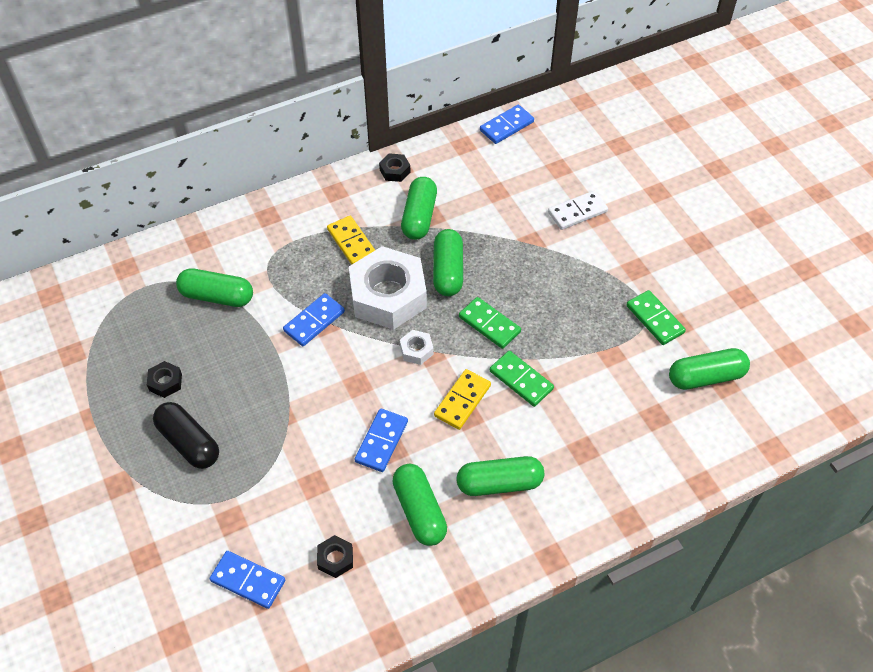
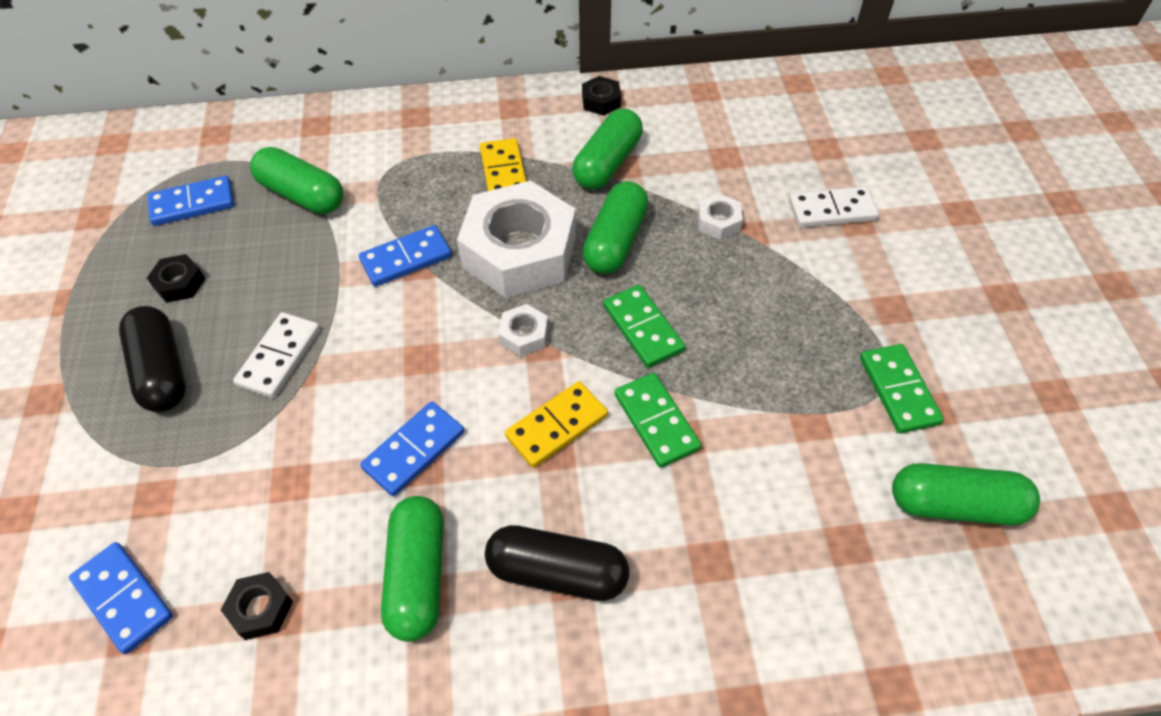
camera: 20 degrees right, 0 degrees up
(263, 410) = (279, 357): none -> white domino
(499, 483) = (557, 572): green capsule -> black capsule
(506, 126) = (773, 81): blue domino -> blue domino (192, 204)
(509, 239) = (718, 222): none -> white nut

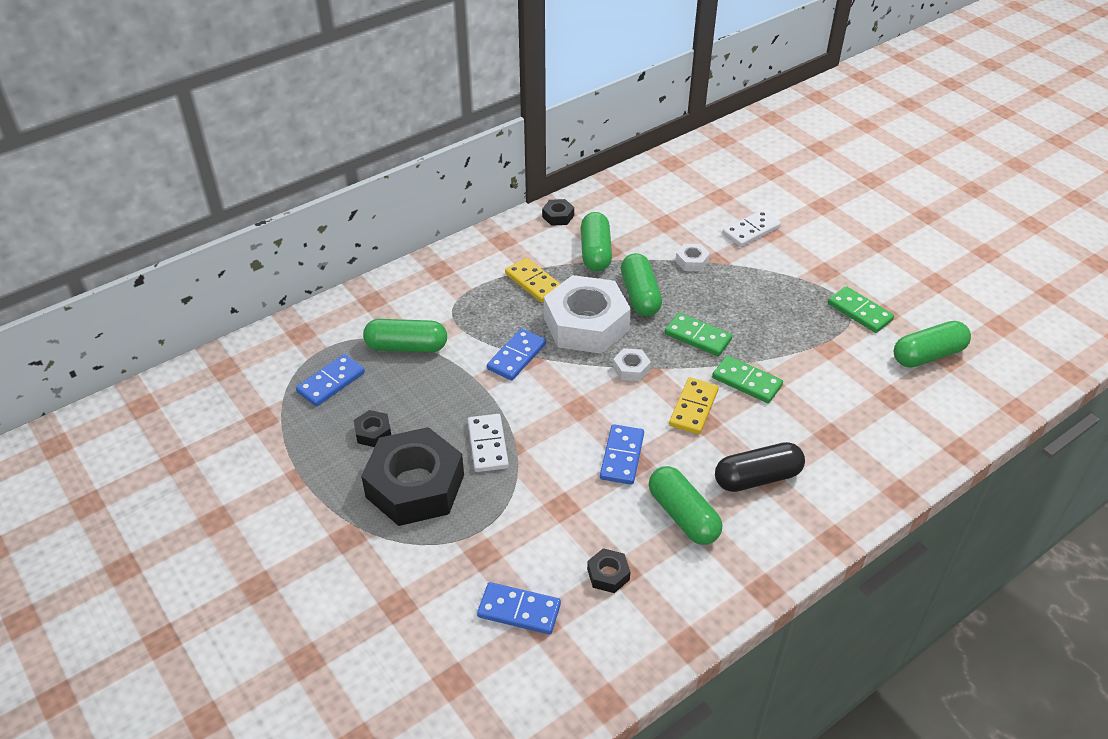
camera: 30 degrees left, 10 degrees down
(162, 370) = (415, 486): black capsule -> black nut

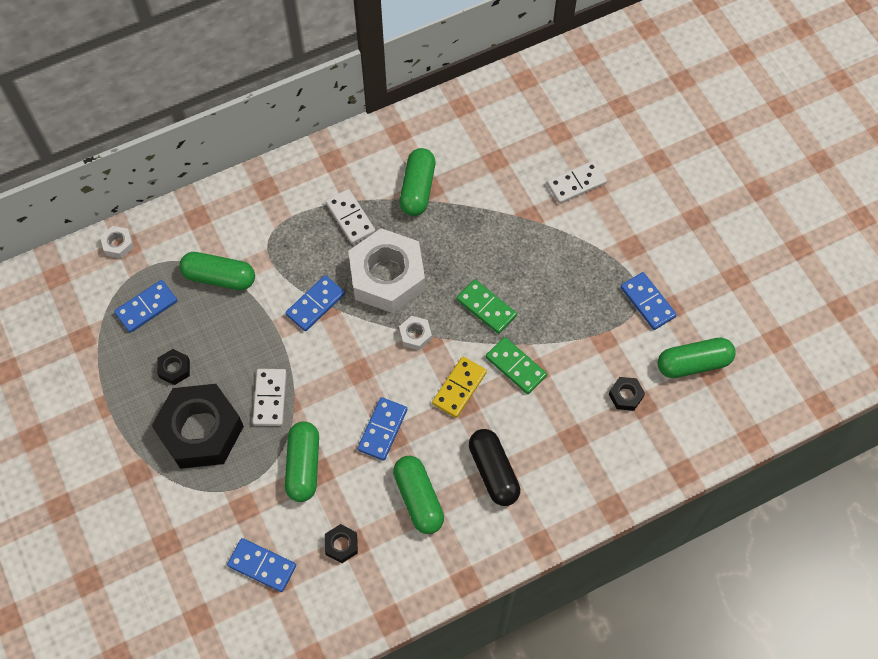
camera: 10 degrees right, 20 degrees up
(533, 282) = (350, 218): yellow domino -> white domino
(558, 216) = (392, 136): black nut -> black nut (625, 395)
(640, 295) = (446, 249): green capsule -> green capsule (303, 466)
(692, 261) = (507, 214): white nut -> white nut (118, 244)
(757, 478) = (493, 471): black capsule -> black capsule turned 75 degrees clockwise
(859, 312) = (647, 302): green domino -> blue domino

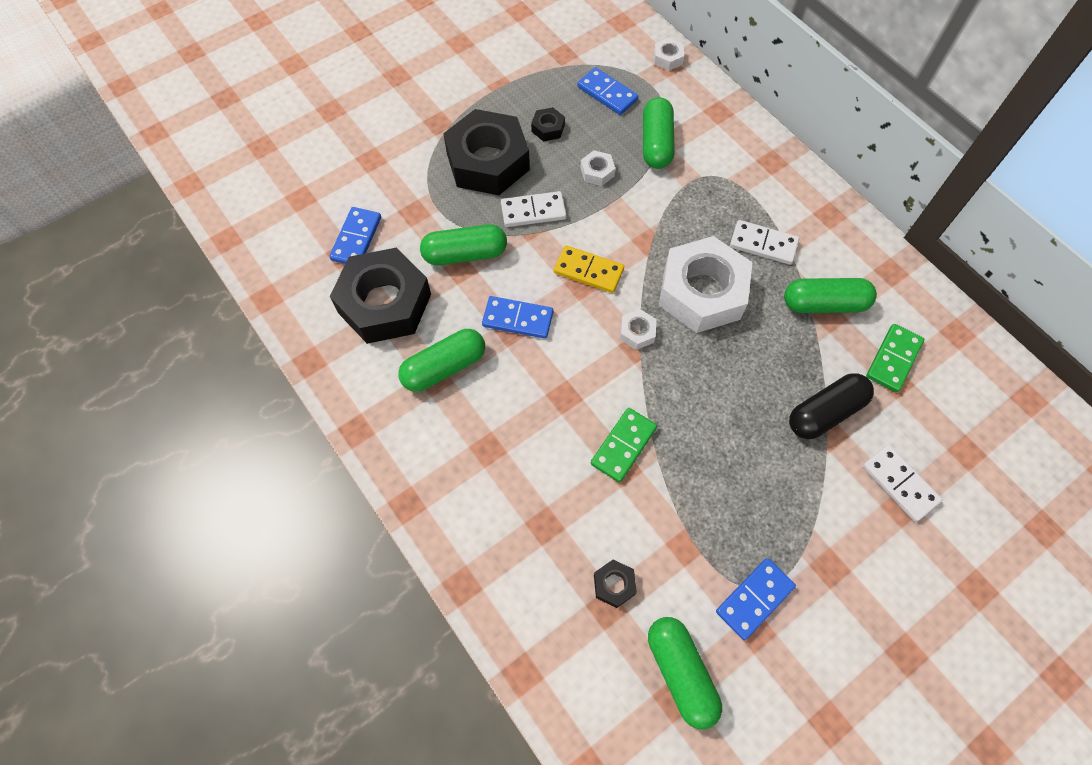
camera: 80 degrees right, 0 degrees up
(239, 334) = (597, 172): none -> white nut
(315, 304) = (649, 231): blue domino -> none
(341, 545) = (384, 303): black nut -> black nut, size x2.44
(350, 218) = (763, 244): white domino -> white domino turned 60 degrees clockwise
(459, 388) = (583, 388): yellow domino -> yellow domino (588, 271)
(486, 307) = (692, 401): green domino -> green domino (893, 359)
(493, 471) = (487, 440): black capsule -> black capsule (825, 412)

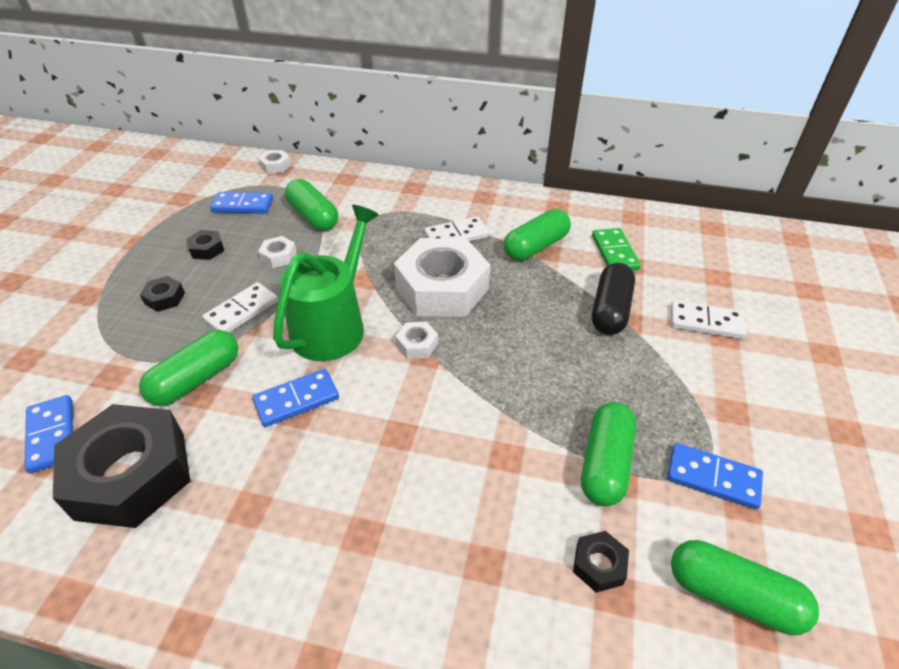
camera: 40 degrees left, 20 degrees down
(444, 367) = (250, 490): green capsule -> green capsule (605, 464)
(488, 161) = (164, 298): black nut -> black nut, size x0.41
(588, 271) = (333, 326): yellow domino -> green watering can
(623, 445) = (489, 437): green domino -> none
(754, 599) = (713, 478): blue domino -> blue domino turned 75 degrees counterclockwise

